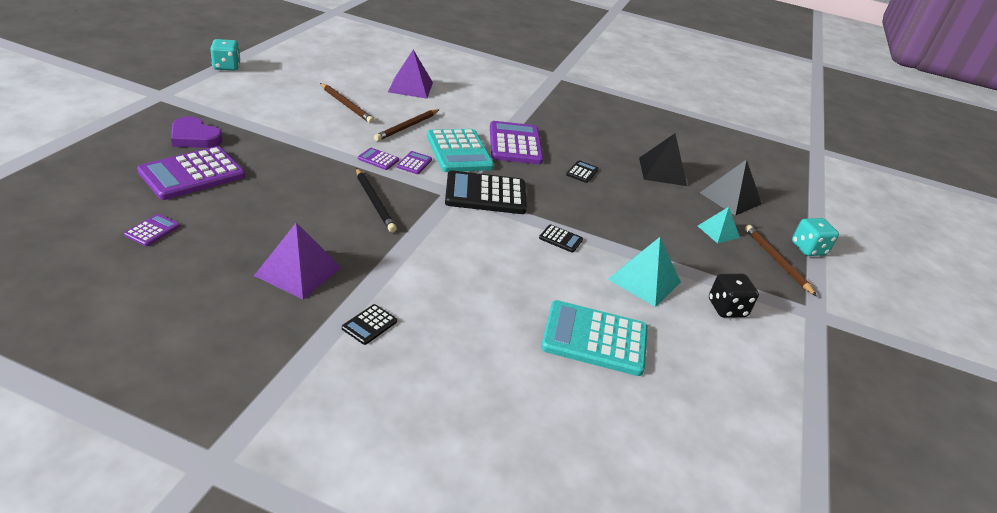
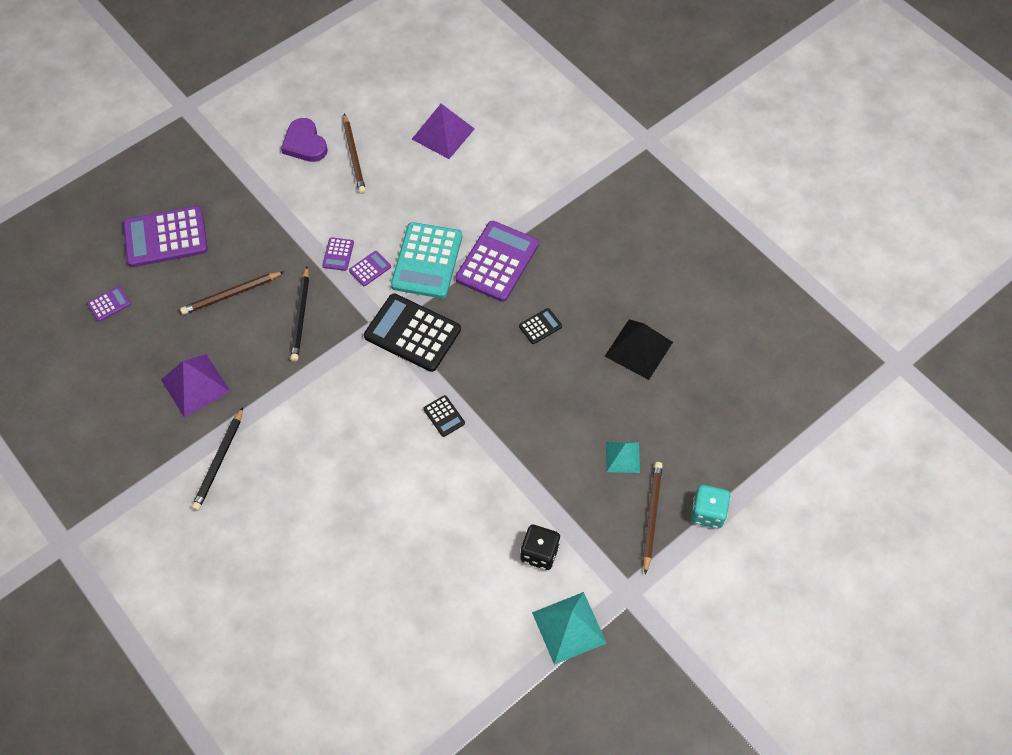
camera: 35 degrees right, 25 degrees up
(194, 137) = (188, 182): purple heart -> purple heart (305, 143)
(227, 67) = (266, 63): turquoise dice -> none
(369, 325) = (219, 461): black calculator -> black pencil
(378, 159) = (338, 254): purple calculator -> purple calculator turned 135 degrees counterclockwise
(407, 127) = (397, 207): brown pencil -> brown pencil (231, 294)
(594, 338) = (388, 540): turquoise calculator -> none
(644, 280) = (486, 493): turquoise pyramid -> turquoise pyramid (569, 627)
(730, 198) = (685, 413): black pyramid -> none

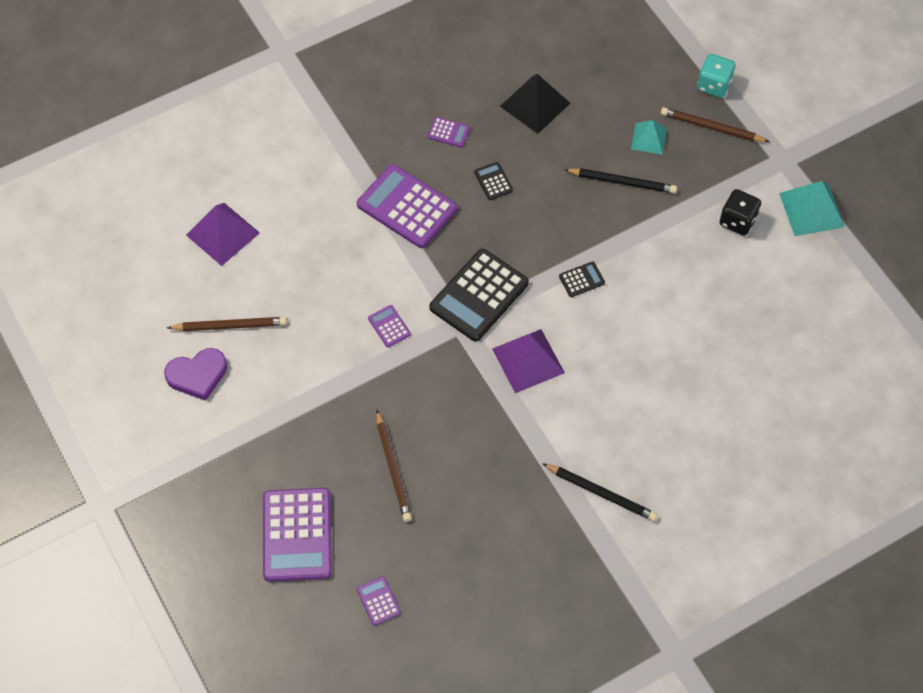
camera: 80 degrees left, 0 degrees up
(195, 385) = (504, 512): purple pyramid -> purple pyramid (528, 360)
(301, 316) = (436, 400): black pencil -> black pencil (622, 182)
(338, 254) = (363, 355): purple calculator -> purple calculator (448, 132)
(427, 261) = (391, 271): turquoise calculator -> none

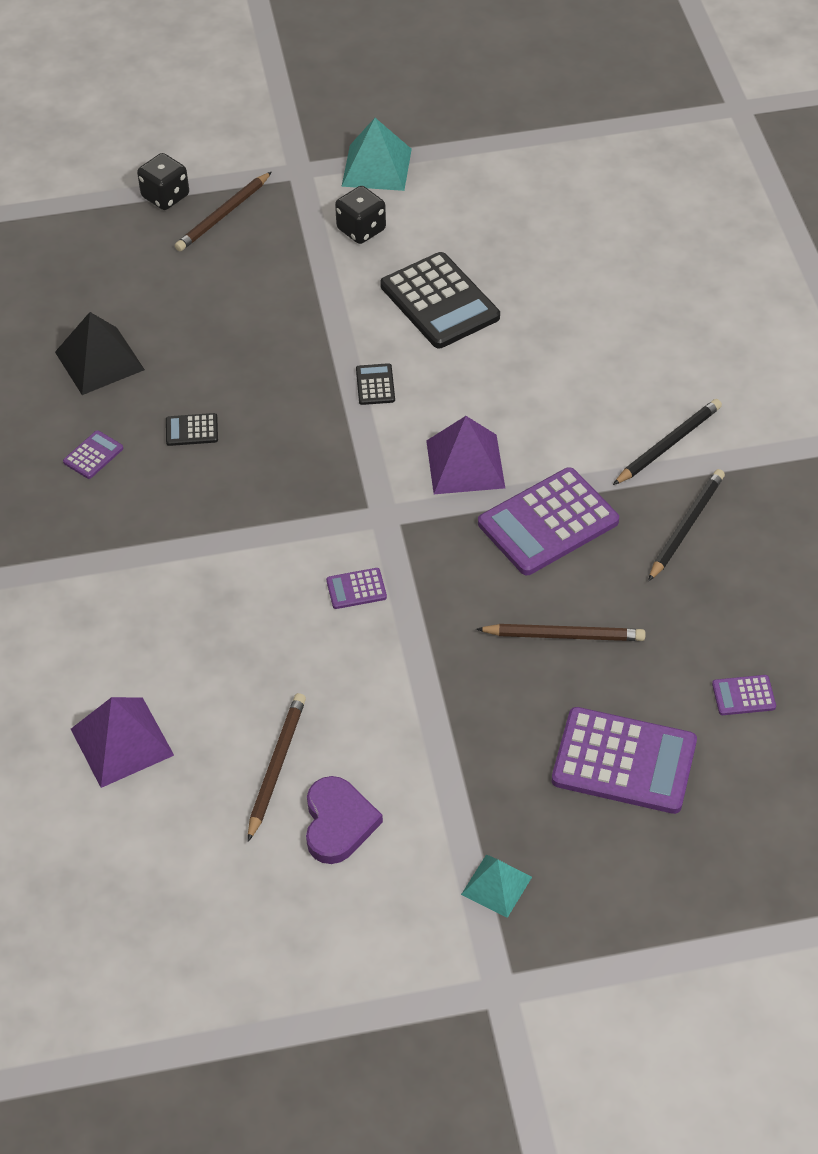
camera: 70 degrees left, 10 degrees down
(407, 207) = (184, 526): purple calculator -> purple calculator (548, 522)
(479, 295) = (352, 487): black calculator -> black calculator (439, 302)
(622, 182) = (257, 312): black pencil -> black pencil (686, 527)
(649, 138) = (208, 272): turquoise pyramid -> turquoise pyramid (496, 885)
(714, 85) = (165, 196): turquoise dice -> black dice

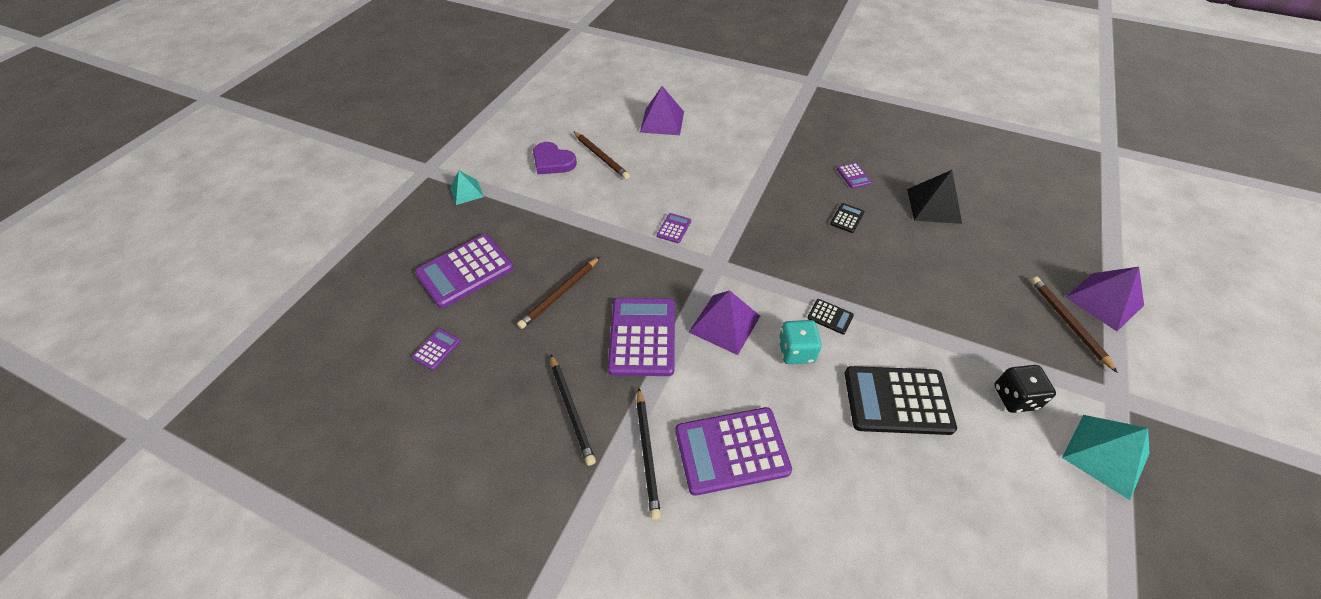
camera: 125 degrees right, 0 degrees up
(165, 196) = (1104, 301): black dice -> purple pyramid
(448, 392) = (796, 351): none -> turquoise dice
(605, 389) = (731, 450): none -> purple calculator

